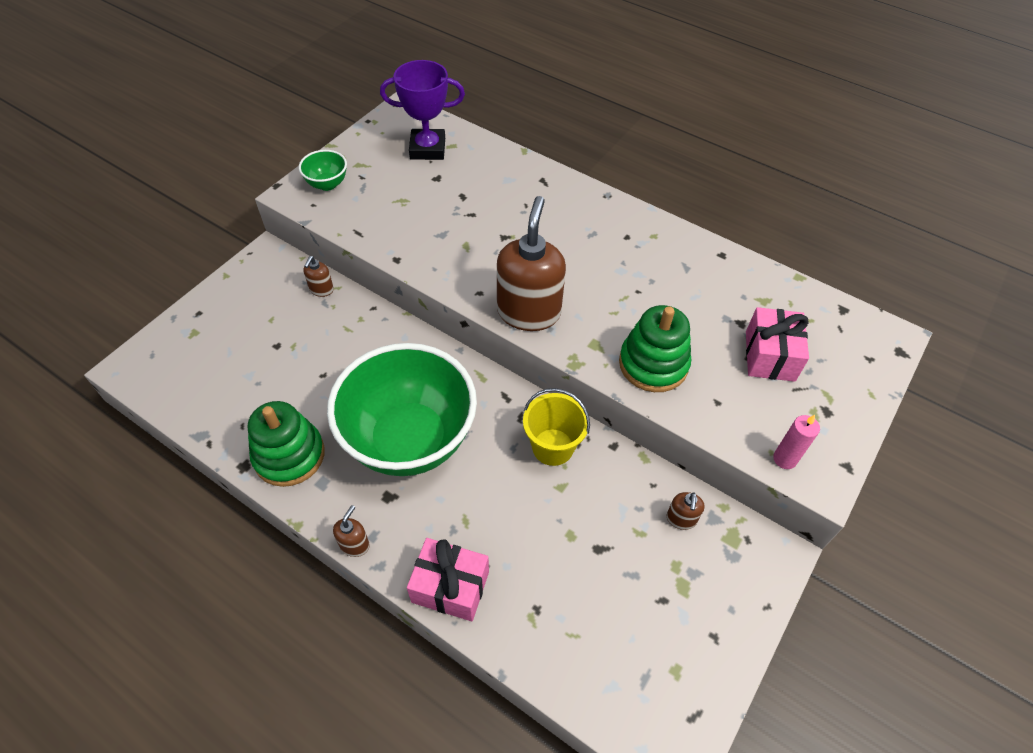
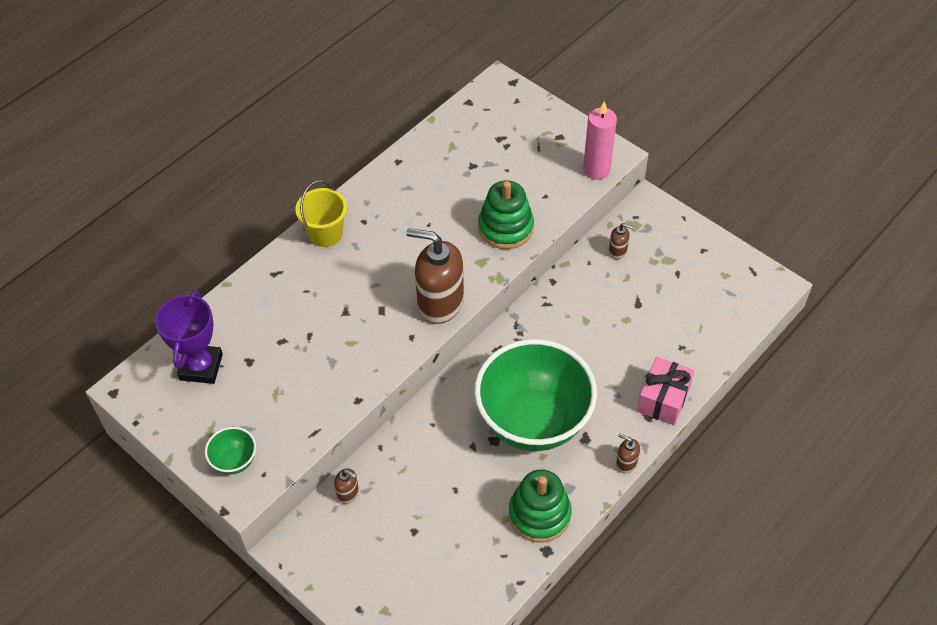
camera: 80 degrees left, 0 degrees up
(552, 447) = (550, 321): yellow bucket -> yellow bucket (325, 233)
(770, 356) = (507, 156): pink gift -> none
(784, 459) = (596, 169): pink candle -> pink candle, size x1.61

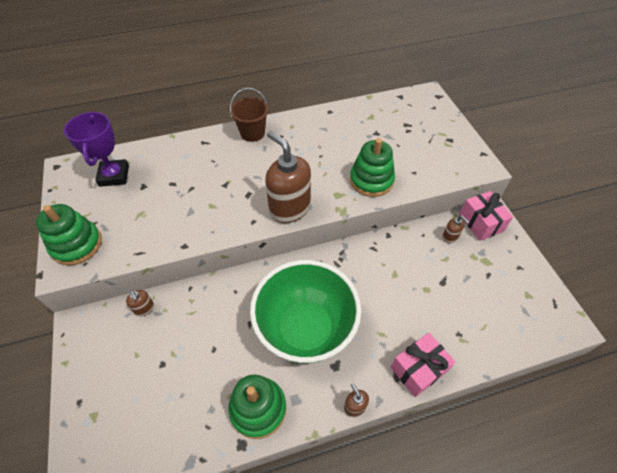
camera: 30 degrees right, 0 degrees up
(201, 367) = (114, 176): purple trophy -> purple trophy turned 45 degrees counterclockwise
(234, 461) = (77, 245): green bowl -> green stacking toy
(325, 233) = (252, 133): yellow bucket -> brown bucket
(596, 169) = (464, 171): pink candle -> none
(640, 219) = (480, 223): none -> pink gift

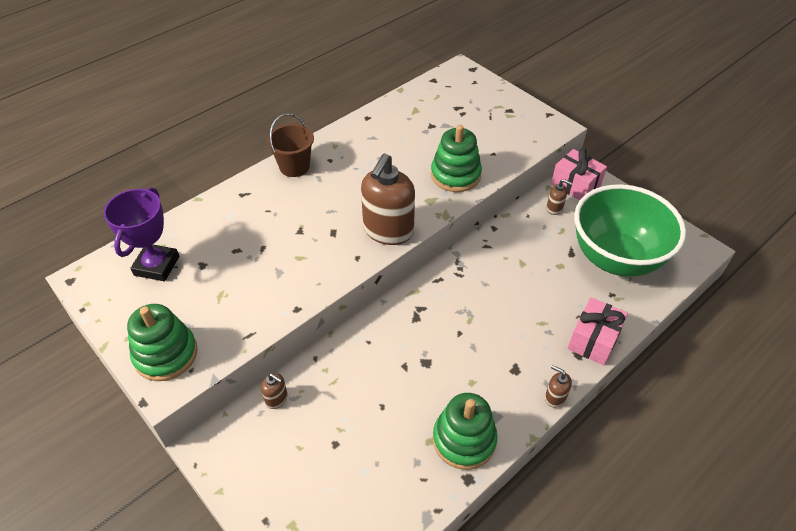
camera: 25 degrees left, 5 degrees down
(114, 176) = (157, 266): purple trophy -> purple trophy turned 45 degrees clockwise
(289, 208) = (388, 231): brown soap dispenser -> brown soap dispenser turned 90 degrees counterclockwise
(305, 329) = (465, 348): green bowl -> green bowl (615, 258)

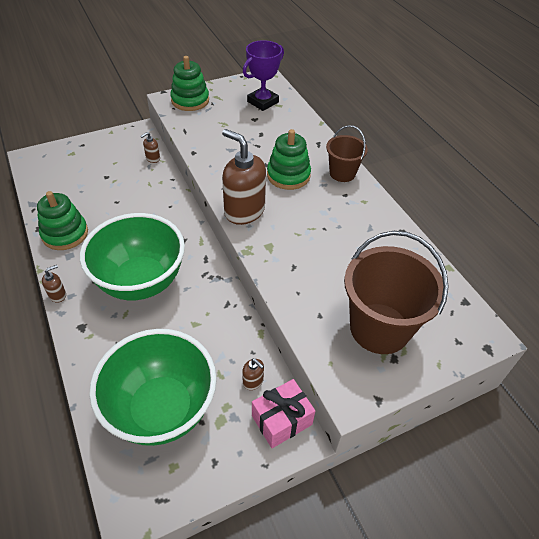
camera: 105 degrees right, 0 degrees up
(157, 266) = (263, 102): purple trophy -> purple trophy turned 75 degrees counterclockwise
(455, 175) = (296, 274): green stacking toy -> green stacking toy (288, 175)
(486, 120) = (379, 328): none -> brown bucket
(496, 325) = (141, 282): none -> green bowl
(554, 208) = (253, 381): brown soap dispenser -> brown soap dispenser turned 90 degrees counterclockwise
(593, 340) = (87, 344): pink gift -> none

